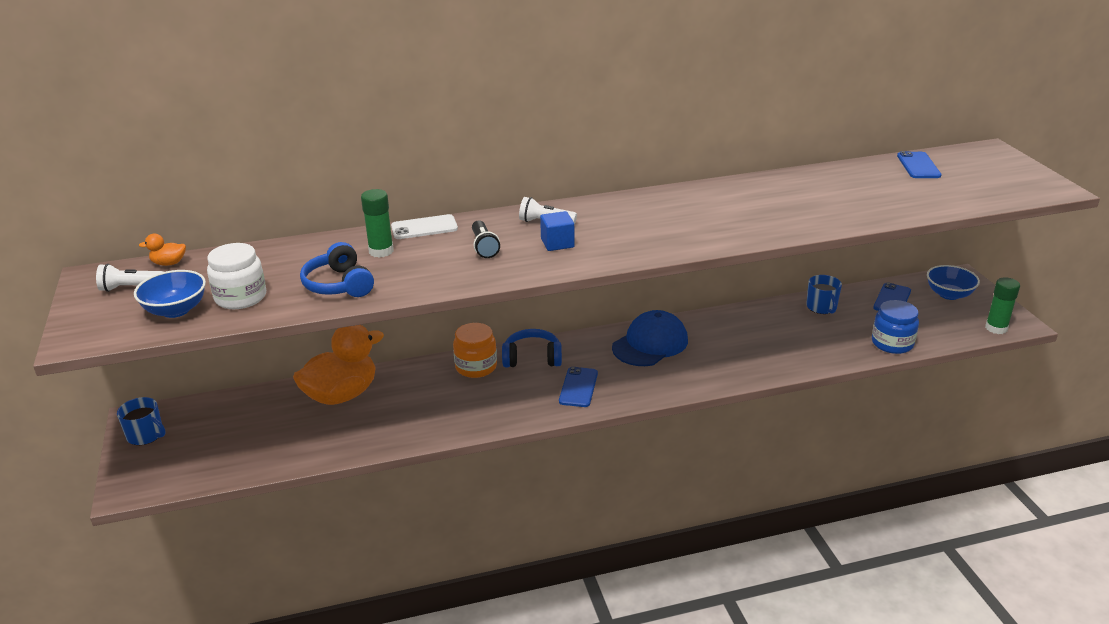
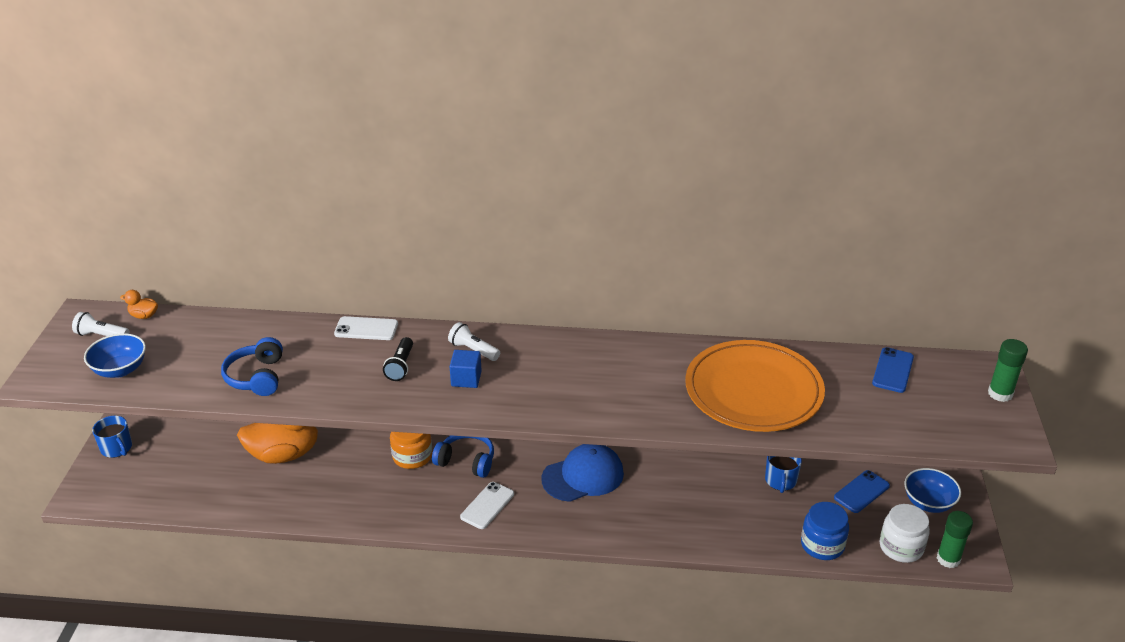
camera: 20 degrees right, 5 degrees up
(241, 297) = (175, 369): white jar -> white jar (901, 547)
(381, 251) = (313, 347): green glue stick -> green glue stick (1000, 394)
(578, 387) = (487, 505): blue phone -> white phone
(821, 200) = (753, 390): none -> orange plate

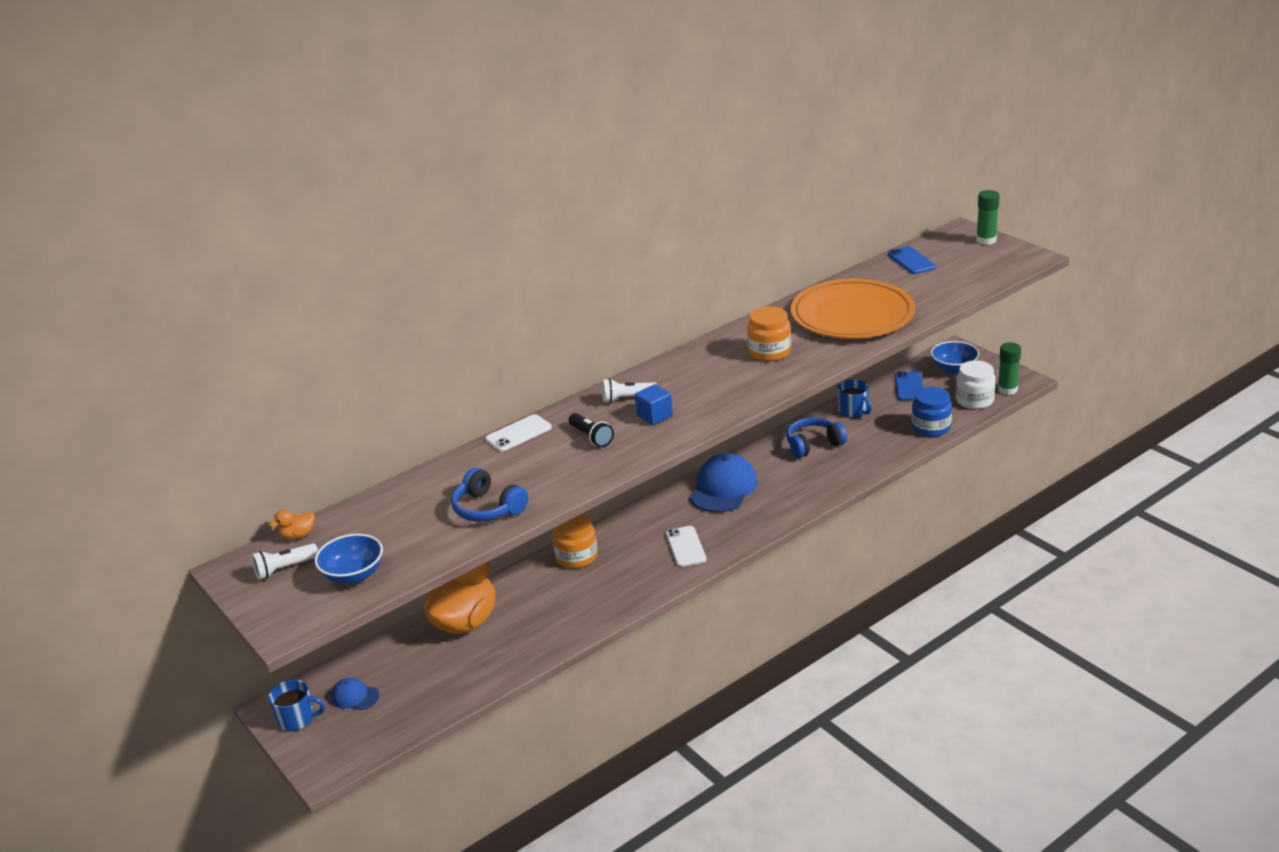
camera: 40 degrees left, 5 degrees down
(160, 458) = (354, 696): none -> blue cap
(466, 461) = (624, 533): blue headphones -> blue headphones (813, 444)
(633, 380) = (769, 352): none -> orange jar

